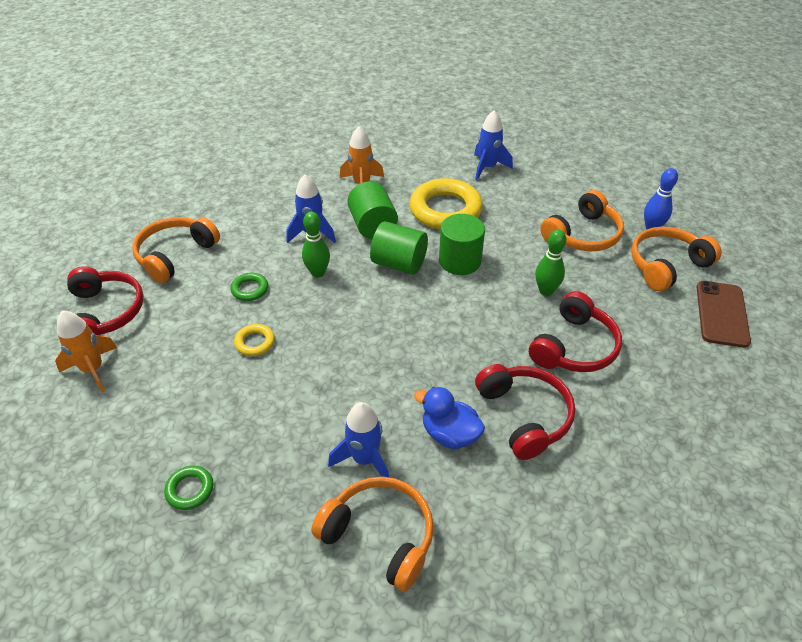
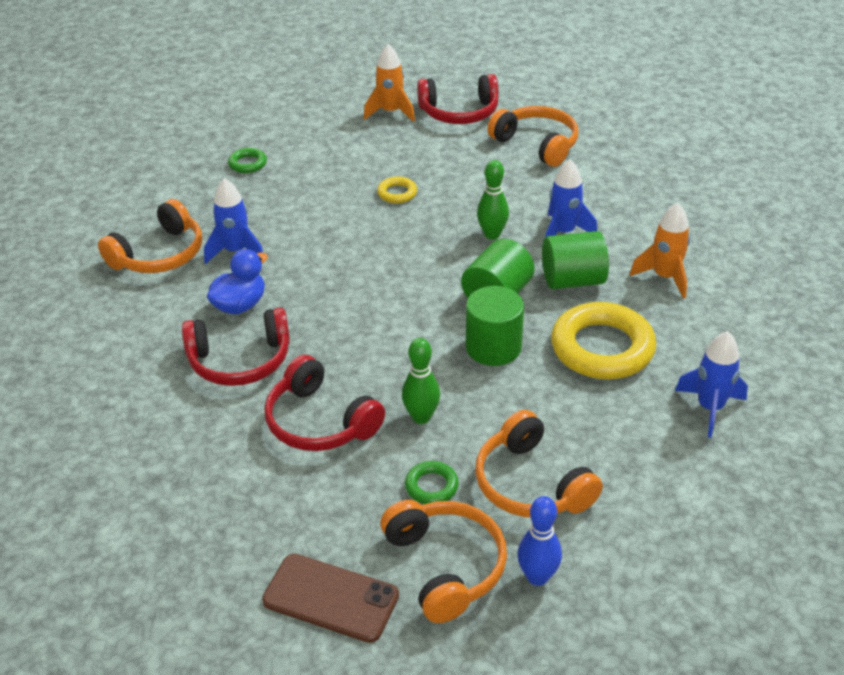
camera: 100 degrees right, 5 degrees down
(250, 289) = (474, 190): green ring -> green ring (431, 486)

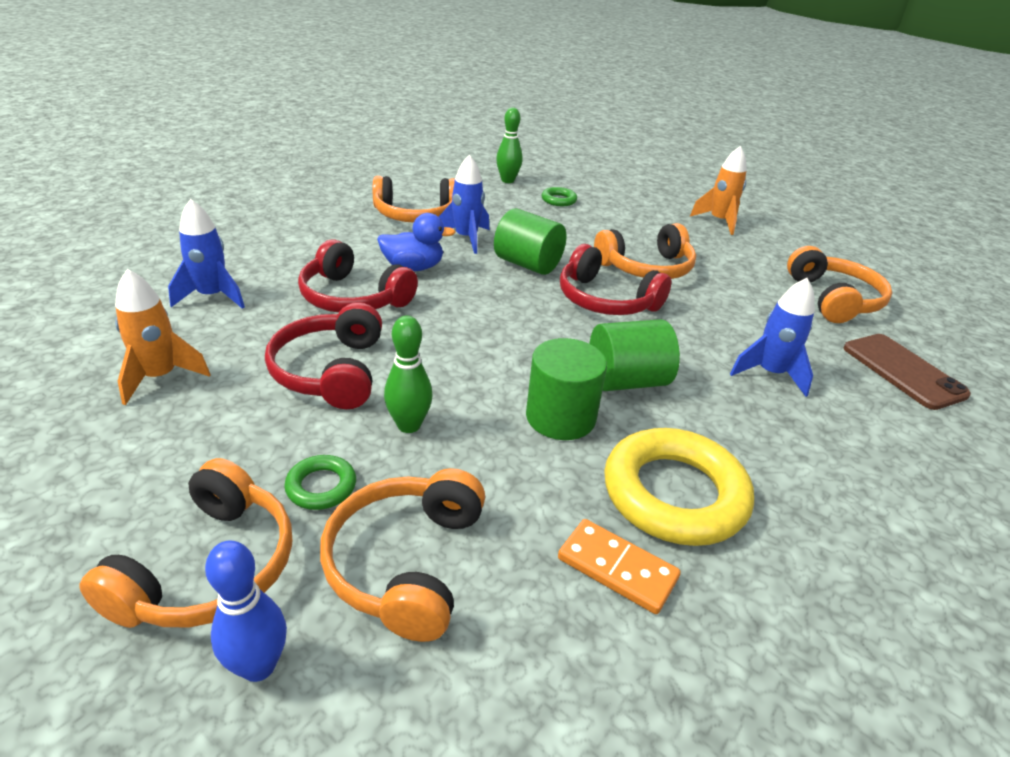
camera: 40 degrees right, 5 degrees down
(331, 598) = (93, 507): brown phone -> brown phone (903, 371)
(397, 193) = (646, 268): yellow ring -> orange headphones
(459, 112) = (783, 247): red headphones -> red headphones (606, 300)
(492, 234) = (691, 336): green bowling pin -> green bowling pin (507, 180)
(572, 280) = (725, 415): green cylinder -> green cylinder (527, 264)
(623, 407) = (617, 568): none -> orange domino
(665, 277) = (845, 478): orange rocket -> orange rocket (160, 377)
(710, 408) = (731, 659): blue rocket -> blue rocket (212, 296)

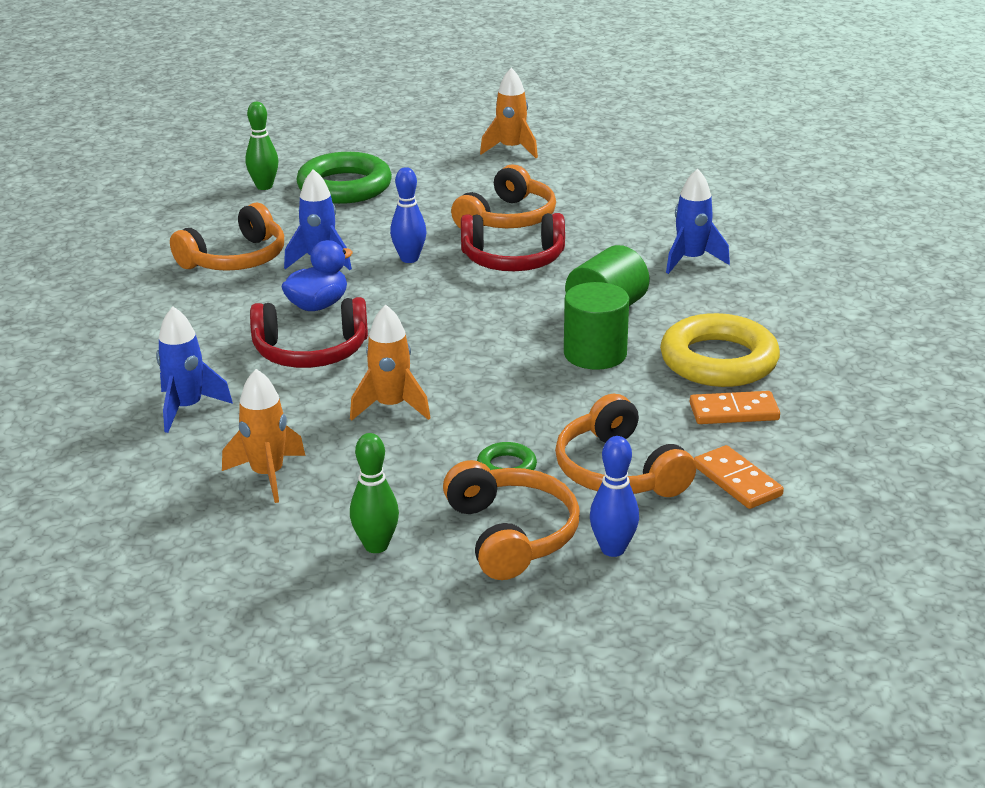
camera: 35 degrees left, 5 degrees down
(331, 371) = (391, 407): red headphones -> orange rocket
(409, 425) = (504, 408): green bowling pin -> green bowling pin (376, 546)
(506, 671) = (737, 481): none -> orange domino
(527, 264) = (409, 259): green cylinder -> blue bowling pin
(558, 200) = (344, 187): green ring -> green ring, size x2.19
(833, 299) = (673, 183): orange headphones -> none
(903, 371) = (770, 218): brown phone -> none

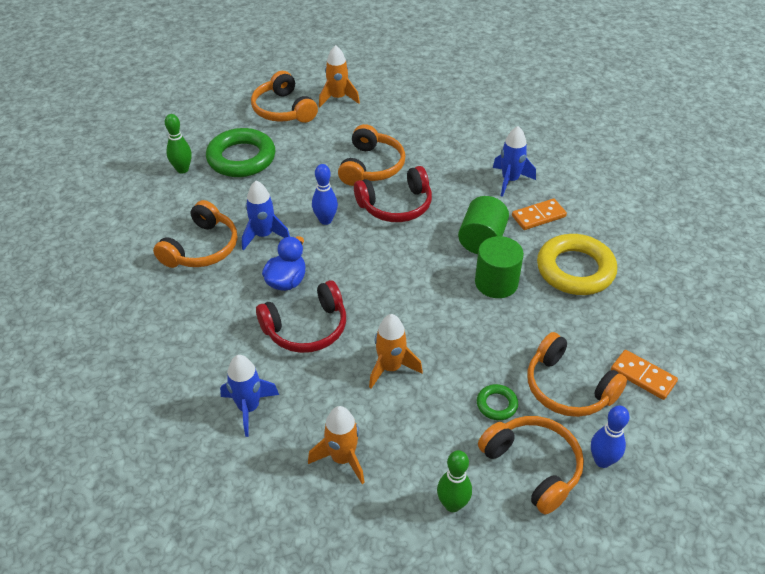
camera: 20 degrees left, 15 degrees up
(431, 150) = (283, 110): none -> orange headphones
(734, 411) = (608, 314): orange domino -> orange domino (538, 216)

